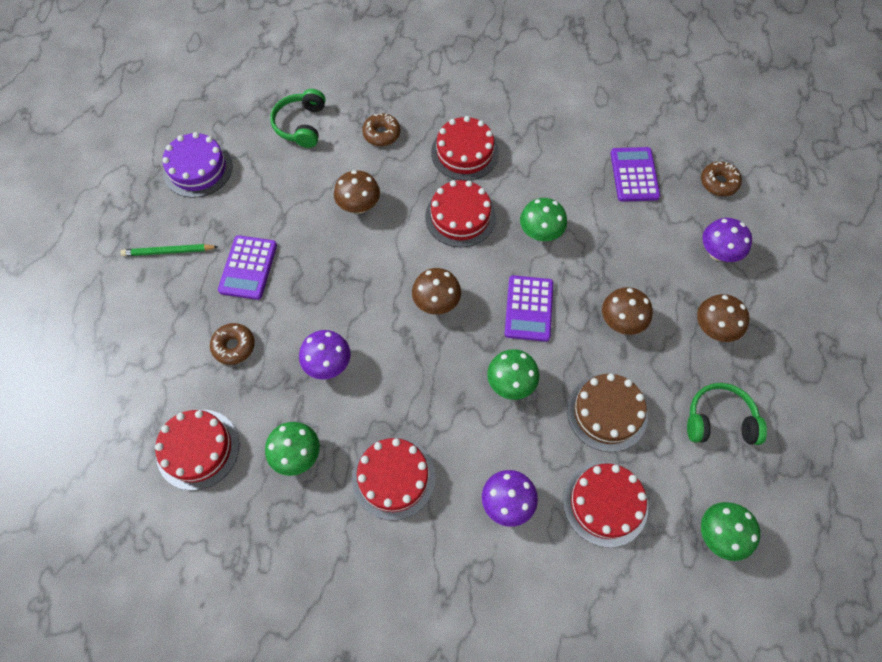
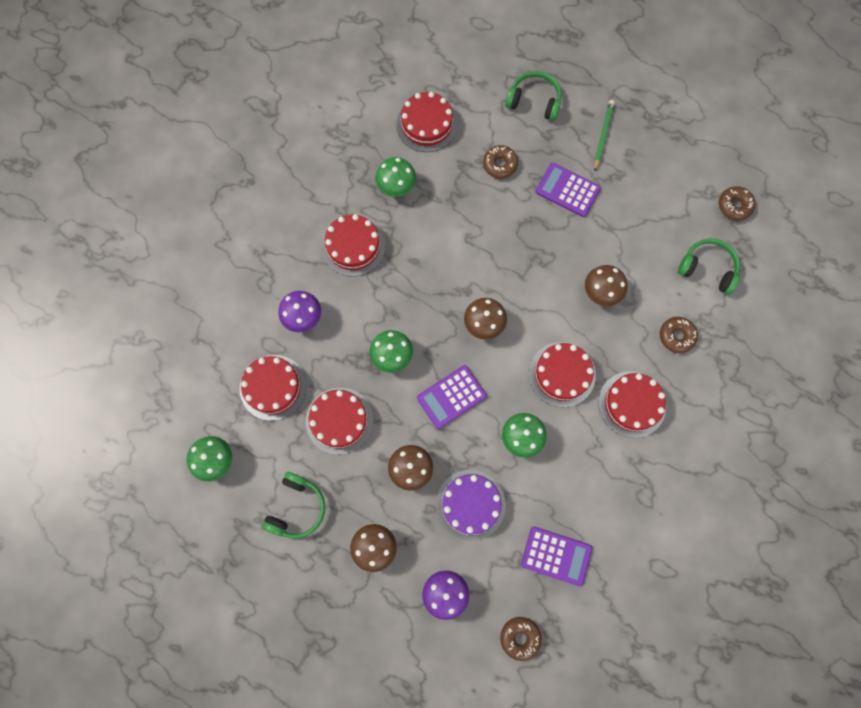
camera: 110 degrees right, 10 degrees up
(137, 335) = (534, 101): none -> green headphones
(198, 169) = (682, 173): purple cake -> purple cake (470, 504)
(224, 118) = (734, 206): none -> brown donut
(328, 364) = (459, 227): purple mushroom -> none
(528, 308) = (451, 397): purple calculator -> purple calculator turned 60 degrees counterclockwise
(607, 412) = (339, 420): brown cake -> red cake

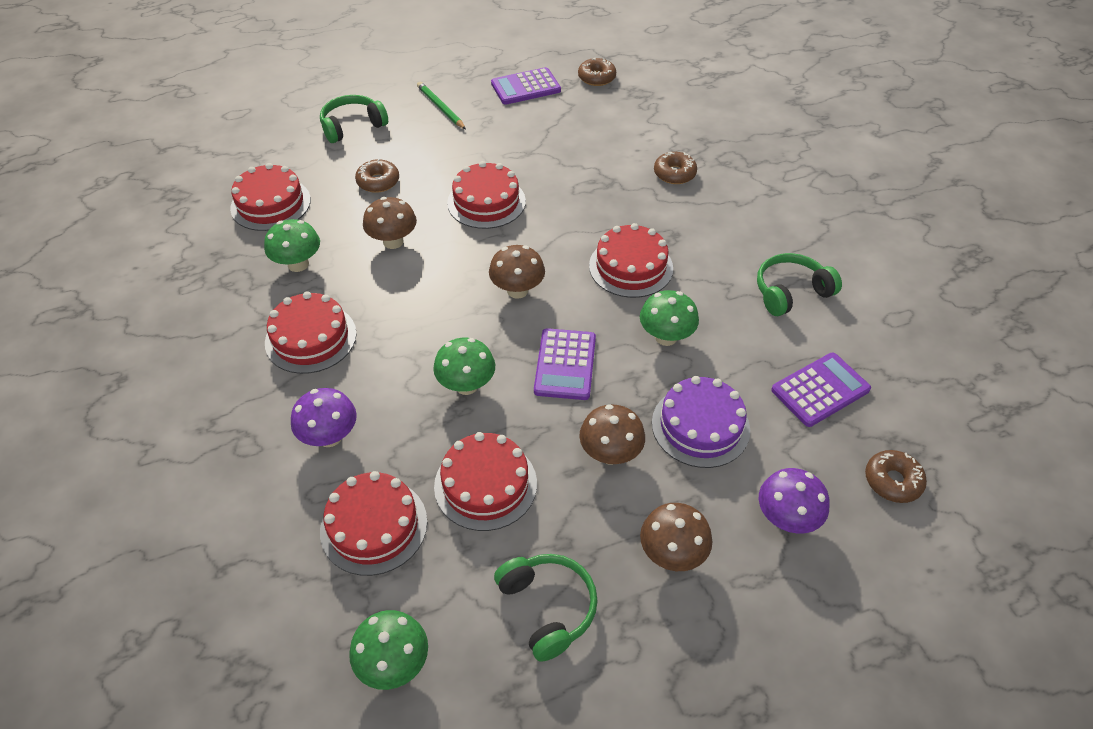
camera: 50 degrees left, 25 degrees down
(567, 190) = (460, 156): purple calculator -> purple calculator (525, 87)
(601, 292) = (580, 193): brown mushroom -> brown mushroom (393, 241)
(632, 404) = (710, 238): red cake -> red cake (486, 202)
(707, 269) = (634, 122): green headphones -> green headphones (791, 292)

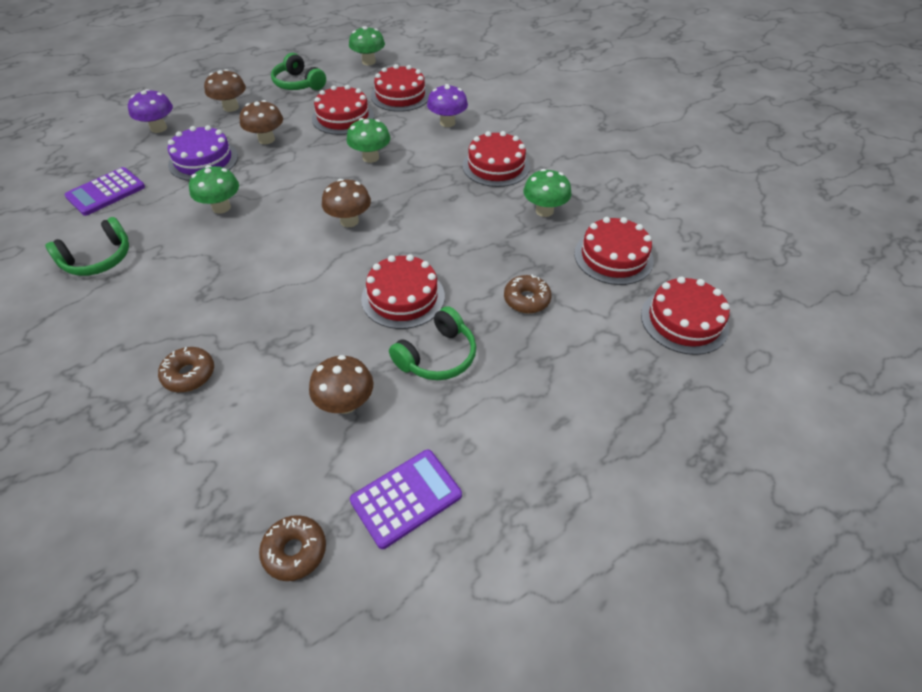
camera: 165 degrees right, 0 degrees up
(352, 126) = (605, 369): green headphones -> green headphones (437, 356)
(393, 241) = (475, 242): brown mushroom -> brown mushroom (345, 403)
(441, 108) = (513, 425): green pencil -> none
(565, 364) = (301, 179): purple calculator -> none
(631, 267) = (248, 257): red cake -> red cake (684, 321)
(892, 481) = (80, 152): brown donut -> none

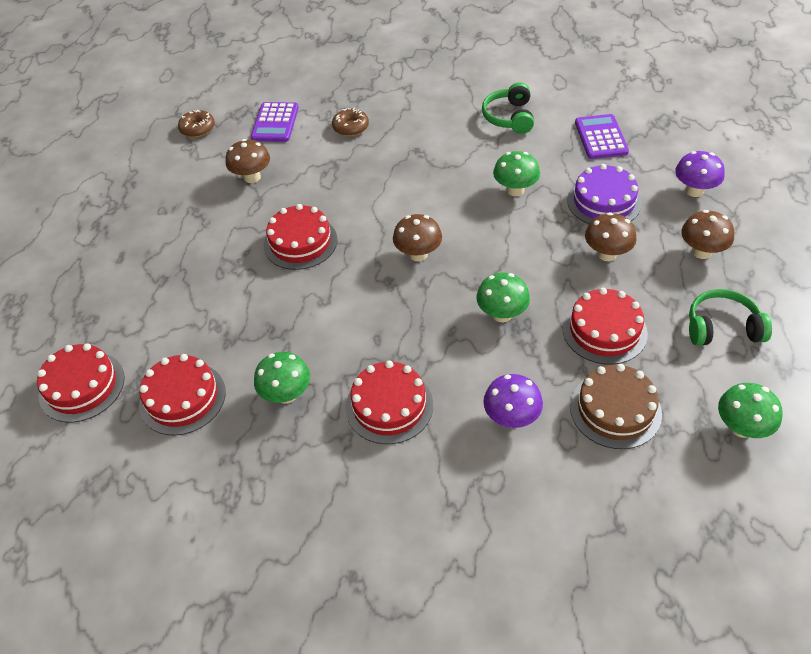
camera: 135 degrees right, 0 degrees up
(400, 95) = (615, 410): red cake -> brown cake
(406, 498) = (170, 173): purple calculator -> purple calculator (275, 123)
(437, 356) = (232, 232): green headphones -> none
(526, 299) = (216, 307): brown donut -> none

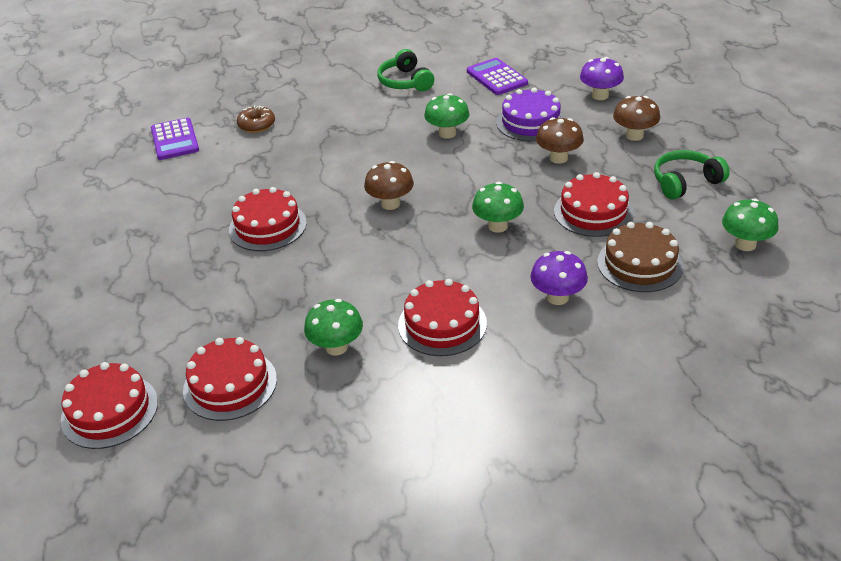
camera: 25 degrees left, 10 degrees down
(197, 128) = (92, 164): brown donut -> none
(252, 177) = (180, 188): brown mushroom -> none

